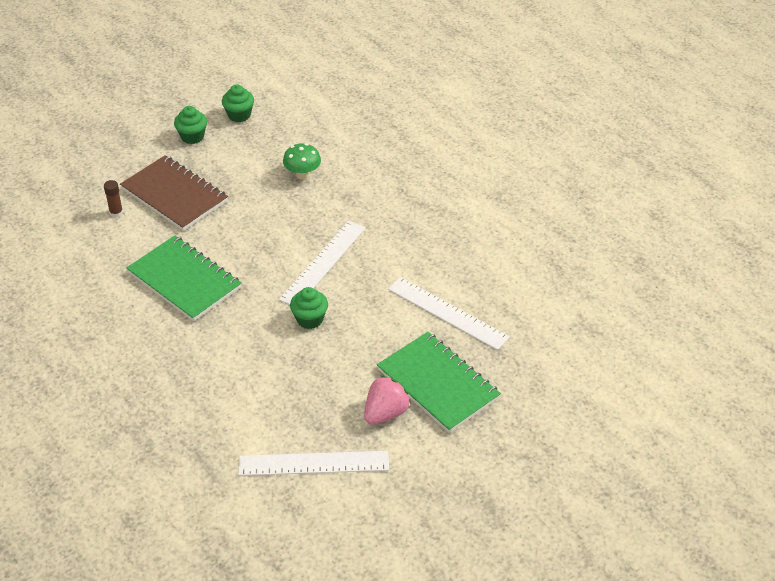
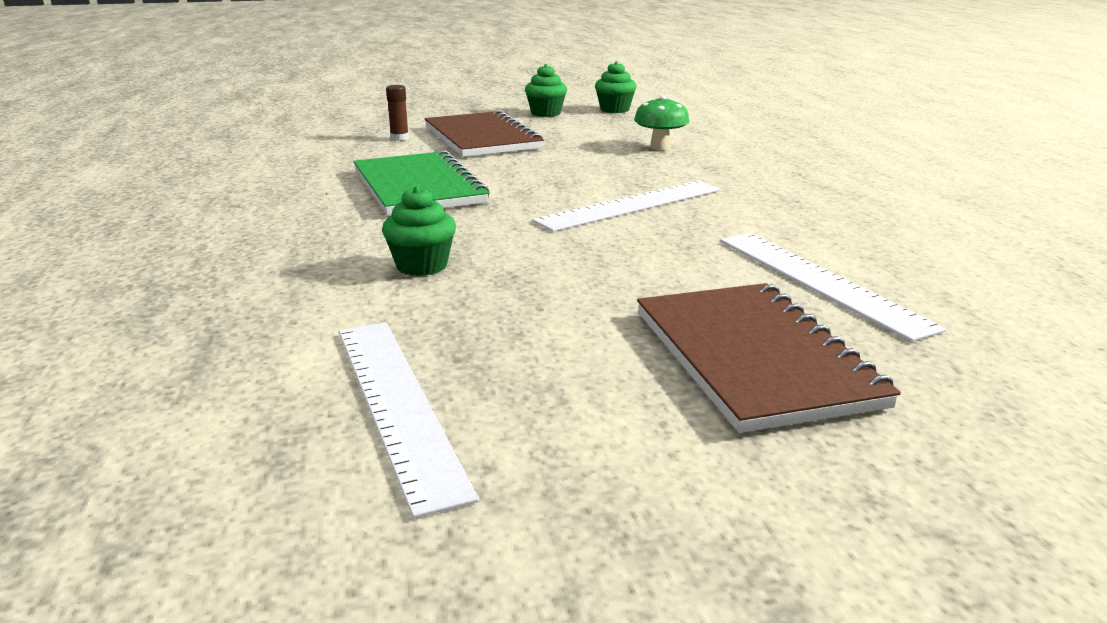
camera: 25 degrees right, 20 degrees down
(310, 319) = (563, 244): green cupcake -> green cupcake (422, 266)
(313, 463) = (397, 404): white ruler -> white ruler turned 45 degrees clockwise
(385, 413) = (612, 371): pink strawberry -> none
(438, 384) = (754, 357): green notebook -> brown notebook

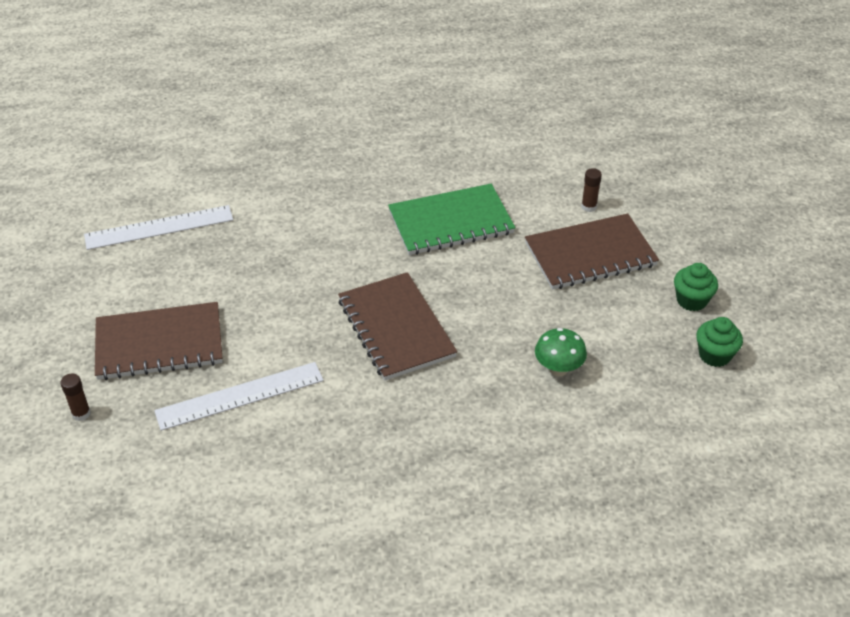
camera: 95 degrees right, 20 degrees up
(422, 266) = (304, 229): green cupcake -> none
(631, 205) = (396, 328): white ruler -> brown notebook
(990, 414) = (81, 413): none -> brown glue stick

